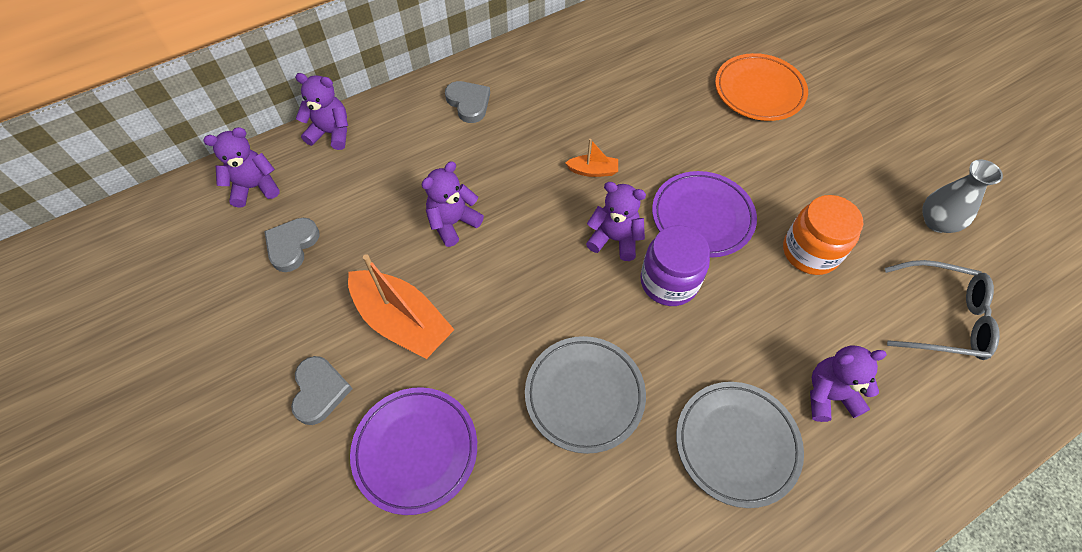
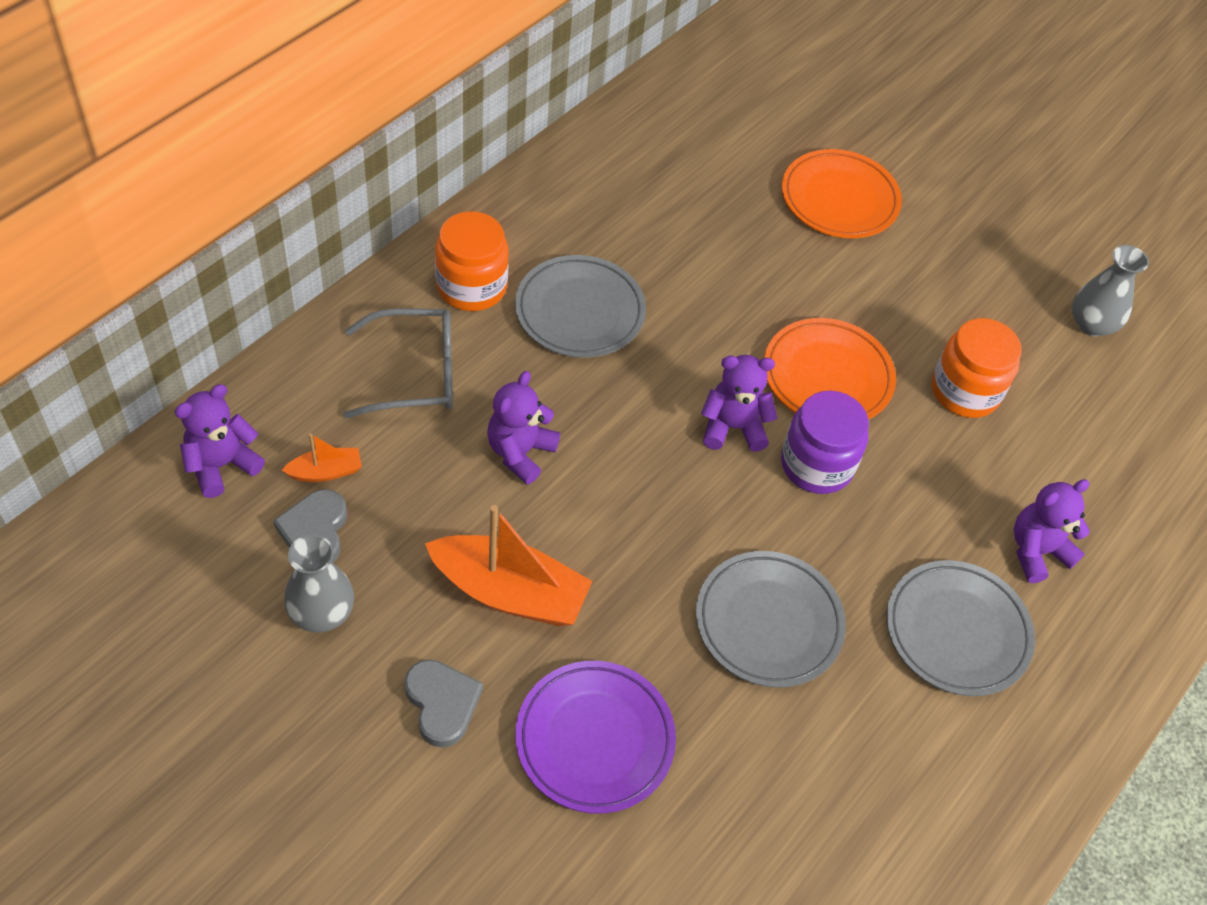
camera: 25 degrees left, 5 degrees down
(270, 303) = (322, 612): none -> grey vase
(331, 133) = (296, 367): purple teddy bear -> none
(469, 103) = (471, 287): grey heart -> orange jar
(536, 134) = (580, 311): none -> grey plate
(593, 171) = (672, 346): orange boat -> orange boat (326, 472)
(702, 217) = (827, 376): purple plate -> orange plate
(941, 317) = (1127, 435): grey glasses -> grey glasses (414, 373)

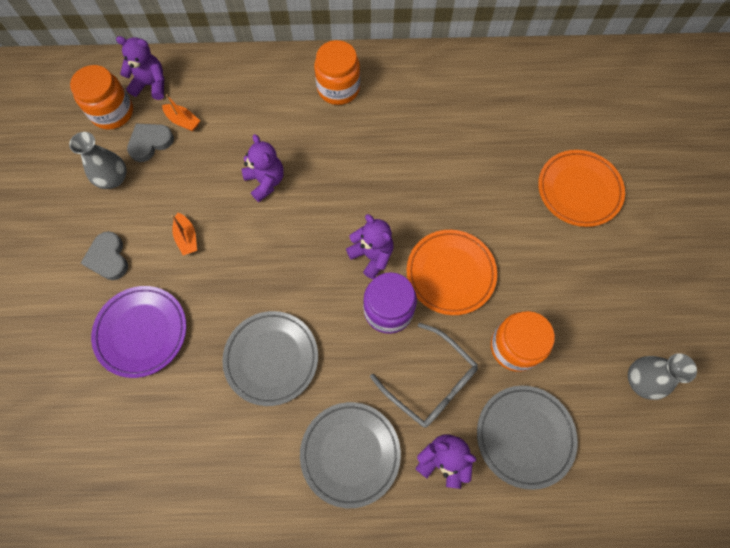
camera: 55 degrees right, 15 degrees up
(210, 540) = (112, 112): none -> orange jar
(414, 373) = (267, 108): grey glasses -> grey glasses (430, 381)
(442, 703) = (108, 258): grey heart -> grey heart turned 135 degrees clockwise
(509, 592) = (187, 238): orange boat -> orange boat, size x0.48
(520, 452) = (265, 181): purple teddy bear -> purple teddy bear turned 75 degrees clockwise
(580, 311) = (371, 139): grey plate -> grey plate (524, 436)

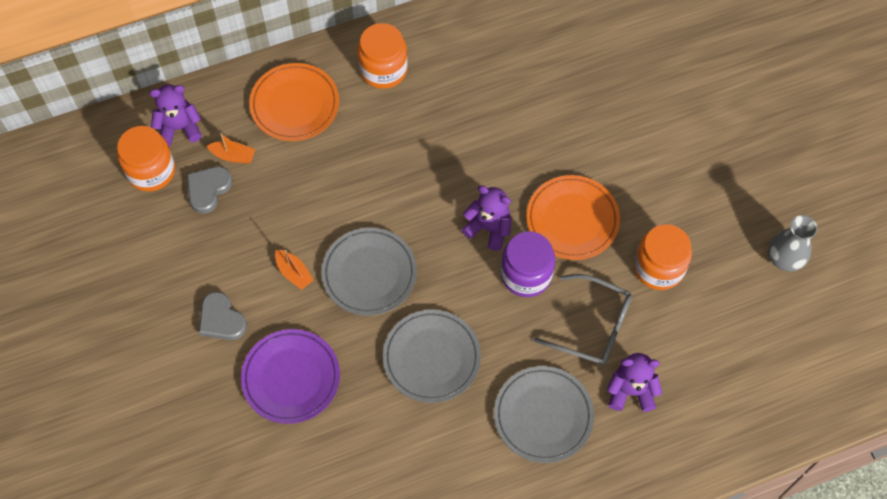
camera: 20 degrees left, 5 degrees down
(113, 178) = (187, 239): grey vase -> none
(265, 181) = (349, 190): purple teddy bear -> none
(524, 436) = (696, 344): grey plate -> grey plate (369, 273)
(579, 190) = (666, 98): orange plate -> orange plate (295, 105)

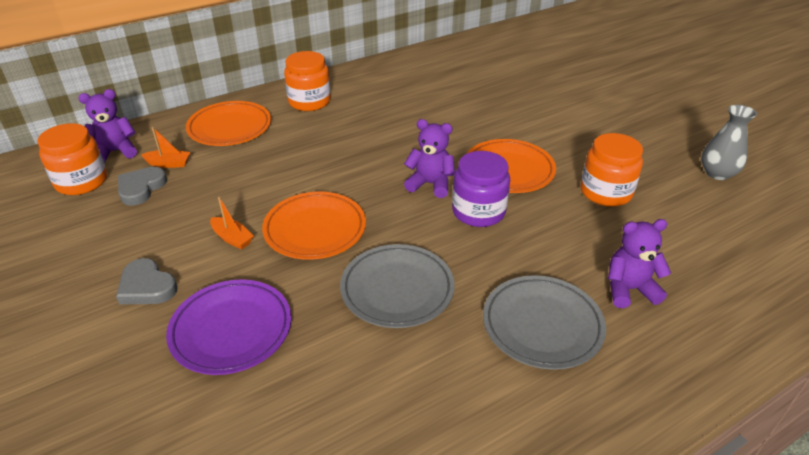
camera: 10 degrees left, 25 degrees down
(369, 273) = (315, 229): grey plate -> orange plate
(592, 326) = (561, 242): grey glasses -> none

